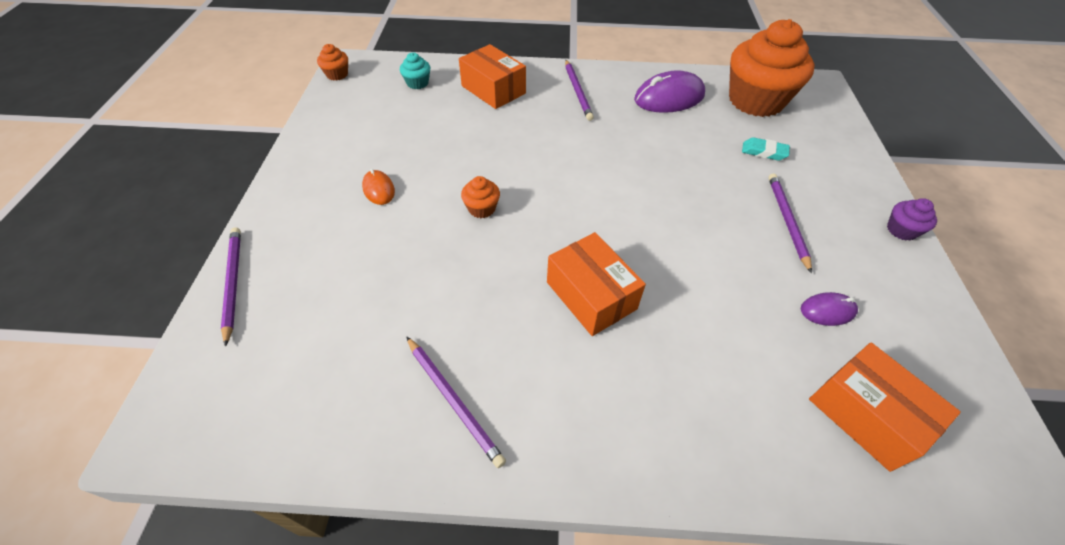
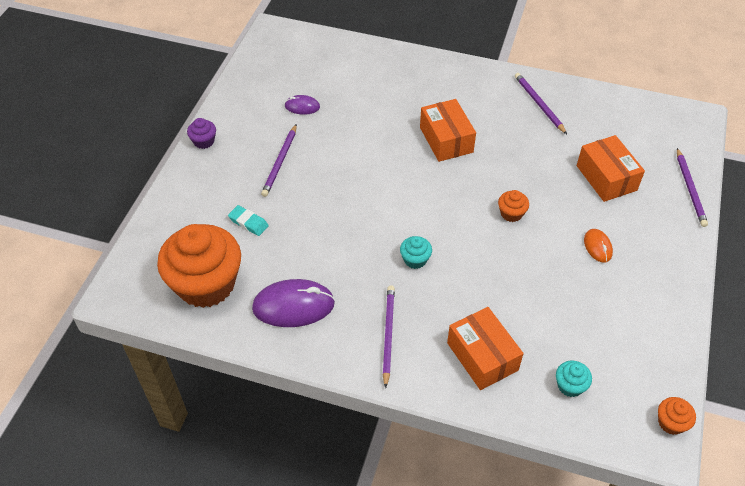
camera: 165 degrees left, 0 degrees up
(576, 147) = (415, 259): none -> turquoise cupcake
(866, 414) = (324, 63): orange box -> orange box (606, 178)

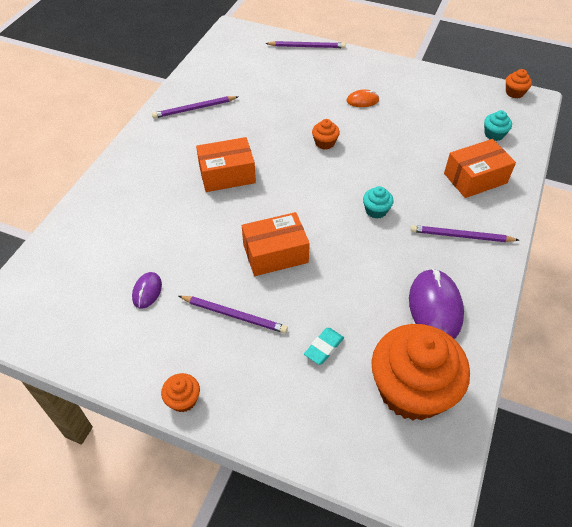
camera: 85 degrees left, 0 degrees up
(204, 141) = (183, 399): purple cupcake -> orange cupcake
(606, 178) = (290, 85): orange box -> orange box (275, 254)

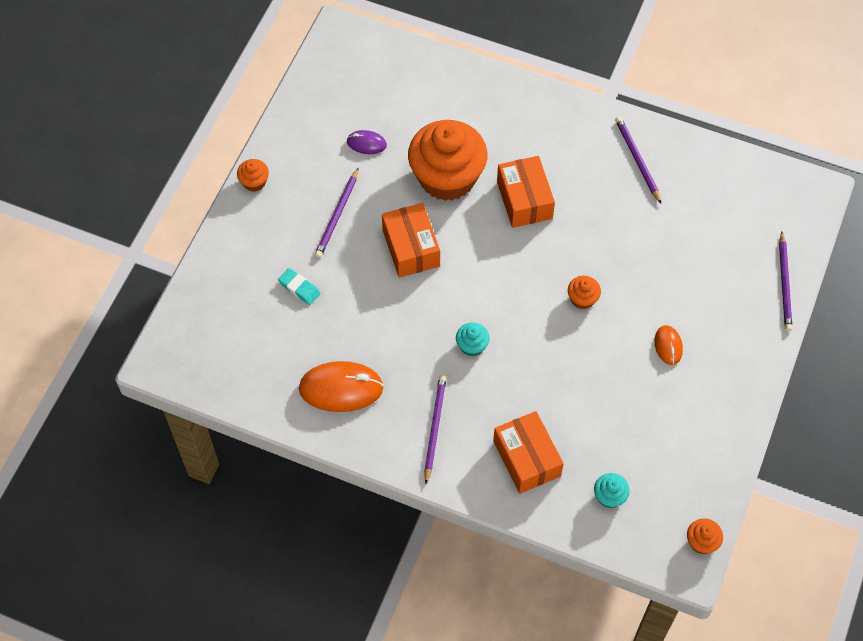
camera: 90 degrees right, 10 degrees up
(411, 390) = (252, 356): orange cupcake -> orange cupcake (447, 177)
(435, 307) = (341, 388): purple mouse -> orange mouse

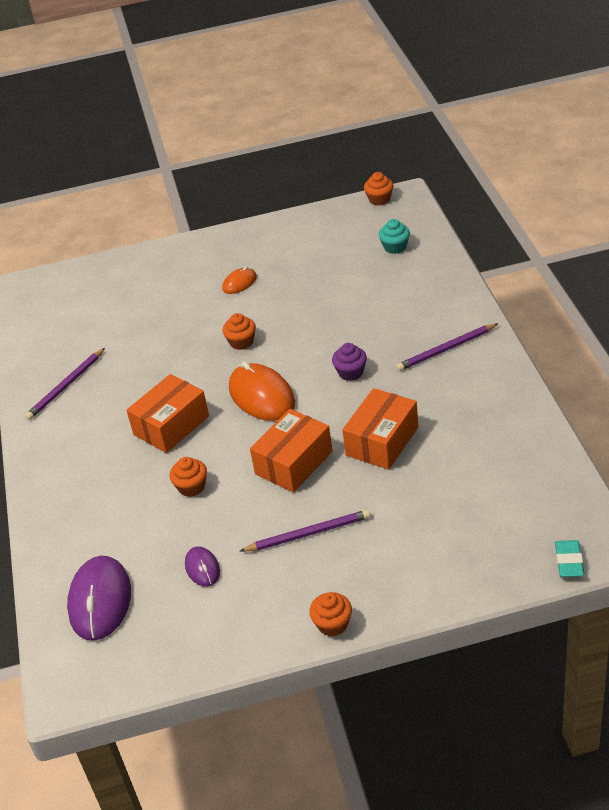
camera: 120 degrees left, 20 degrees down
(299, 288) = (414, 507): turquoise eraser -> turquoise eraser (569, 561)
(341, 388) = (477, 418): orange mouse -> orange mouse (261, 396)
(393, 80) = (100, 601): none -> purple mouse
(447, 177) = (191, 487): orange cupcake -> orange cupcake, size x0.41
(472, 346) = (350, 372): turquoise cupcake -> purple cupcake
(527, 458) = (413, 294): orange box -> orange box (382, 441)
(784, 283) = (125, 261): purple pencil -> none

